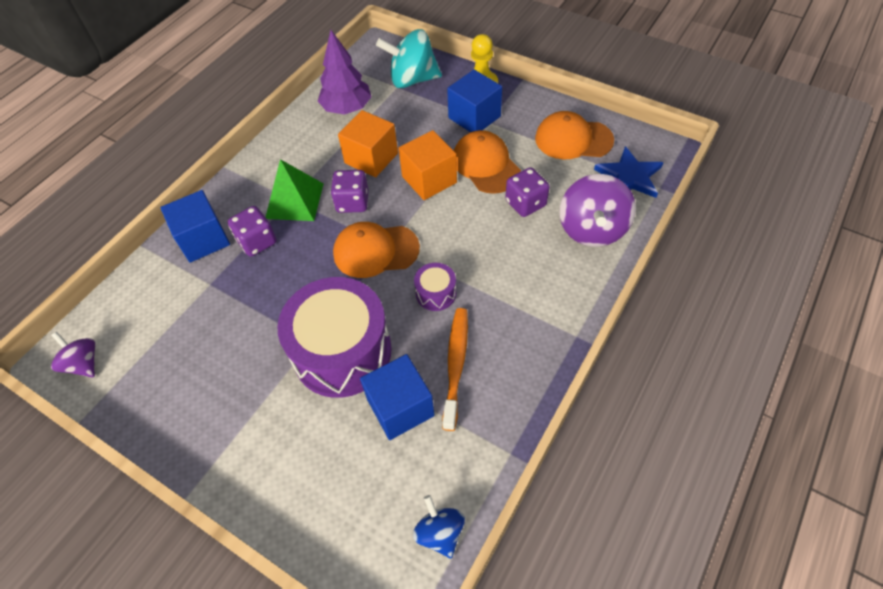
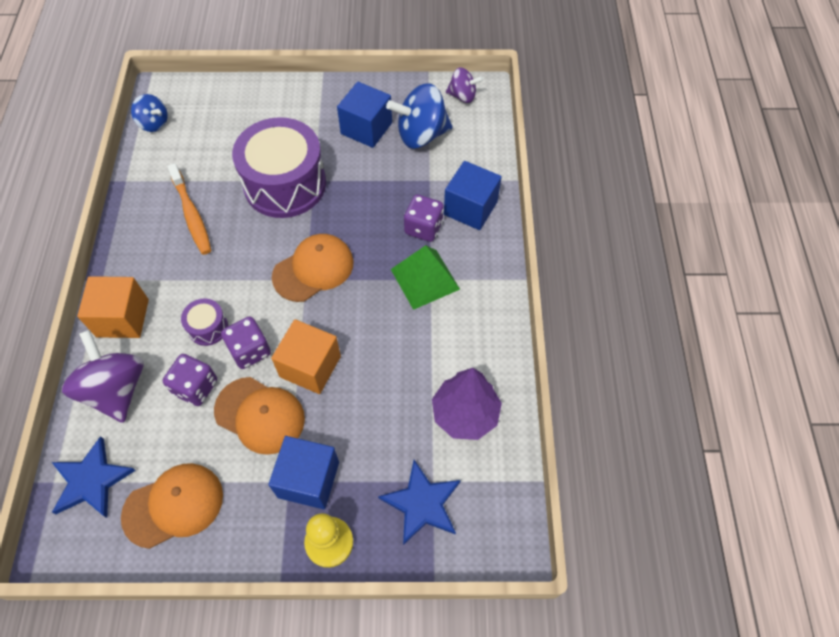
camera: 145 degrees right, 5 degrees up
(169, 338) = (421, 135): none -> blue spinning top
(352, 202) = (369, 304): purple dice -> purple dice (250, 350)
(371, 158) = (388, 362): orange cube -> orange cube (122, 318)
(400, 407) = (218, 171): blue cube -> blue cube (366, 128)
(412, 80) = (422, 503): turquoise spinning top -> blue star
(436, 293) = (237, 258): purple drum -> purple drum (208, 327)

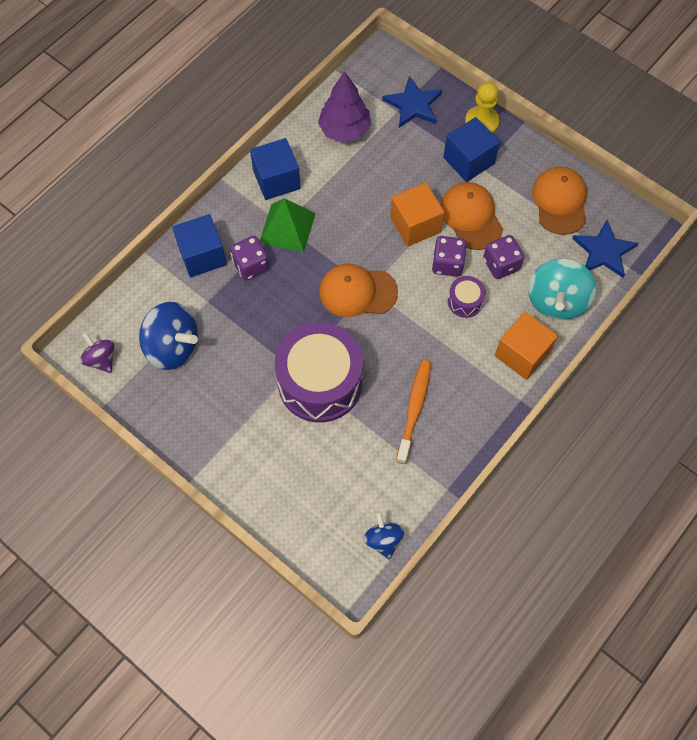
camera: 140 degrees left, 5 degrees up
(116, 389) = (556, 301): purple spinning top -> turquoise spinning top
(174, 505) = (560, 201): orange cap -> orange cap turned 75 degrees clockwise
(366, 128) = (209, 388): blue cube -> blue cube (276, 180)

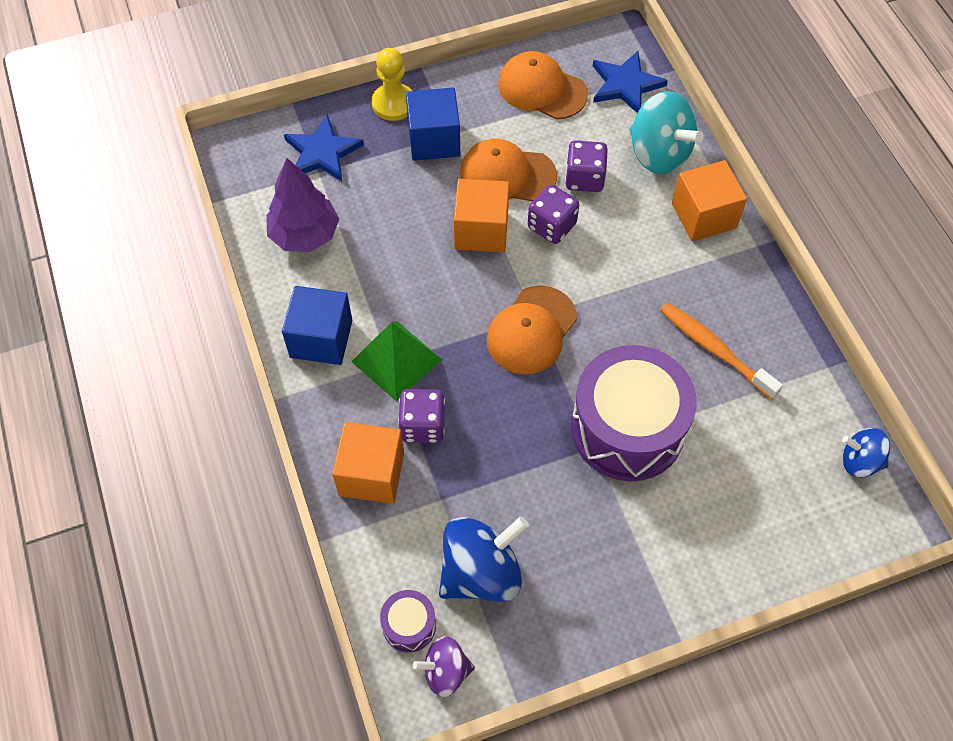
camera: 60 degrees left, 5 degrees down
(202, 255) = (371, 474): blue cube -> orange cube
(465, 301) = (609, 234): purple drum -> purple drum (409, 625)

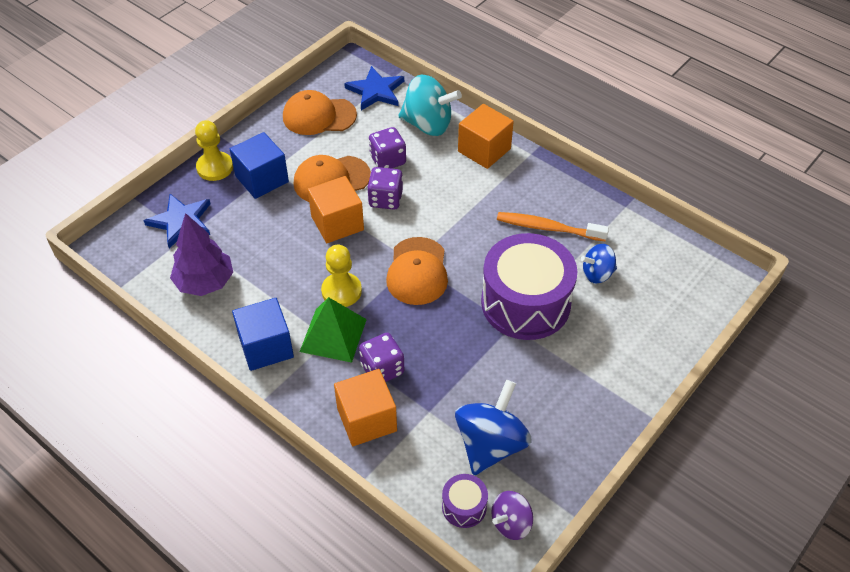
camera: 30 degrees left, 10 degrees down
(436, 313) = (341, 291): none -> yellow pawn
(859, 461) = (684, 253): blue spinning top -> blue spinning top (597, 274)

